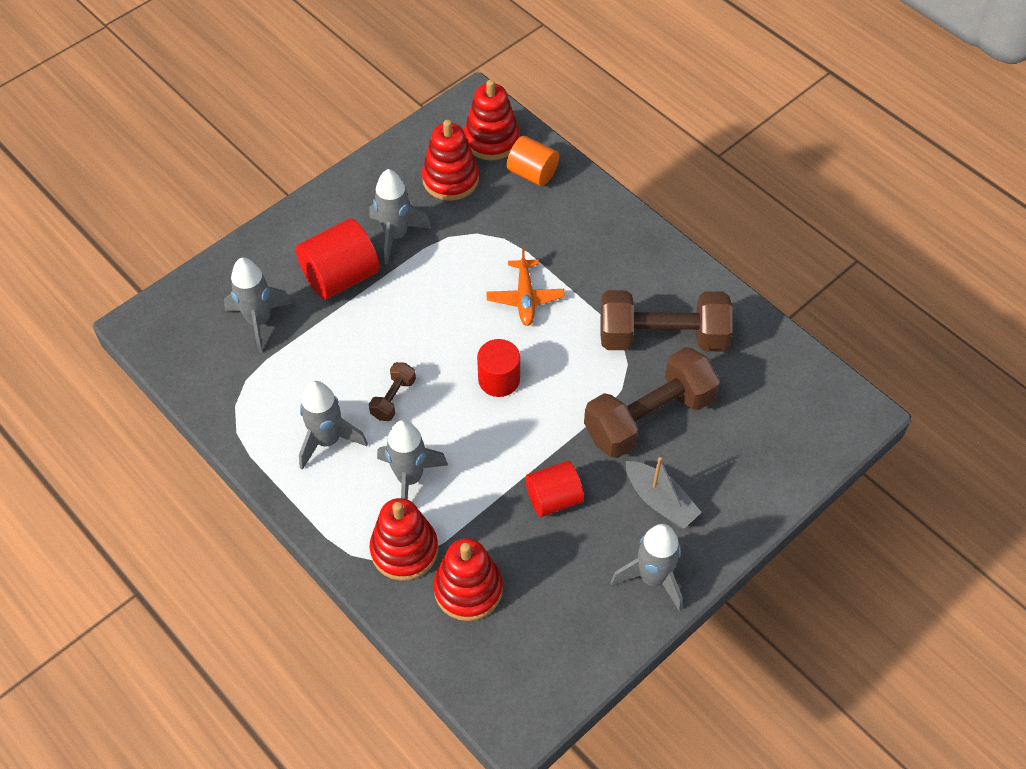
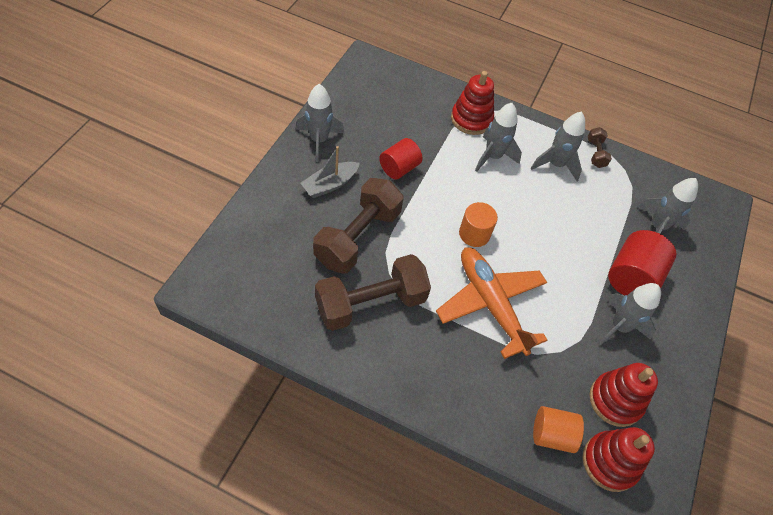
camera: 150 degrees right, 0 degrees up
(393, 398) = (534, 201): brown dumbbell -> brown dumbbell (595, 153)
(468, 589) = (424, 109): red stacking toy -> none
(499, 379) = (474, 234): red cylinder -> orange cylinder
(525, 298) = (490, 304): orange plane -> orange plane, size x1.82
(660, 501) = (330, 184): grey boat -> grey boat turned 60 degrees counterclockwise

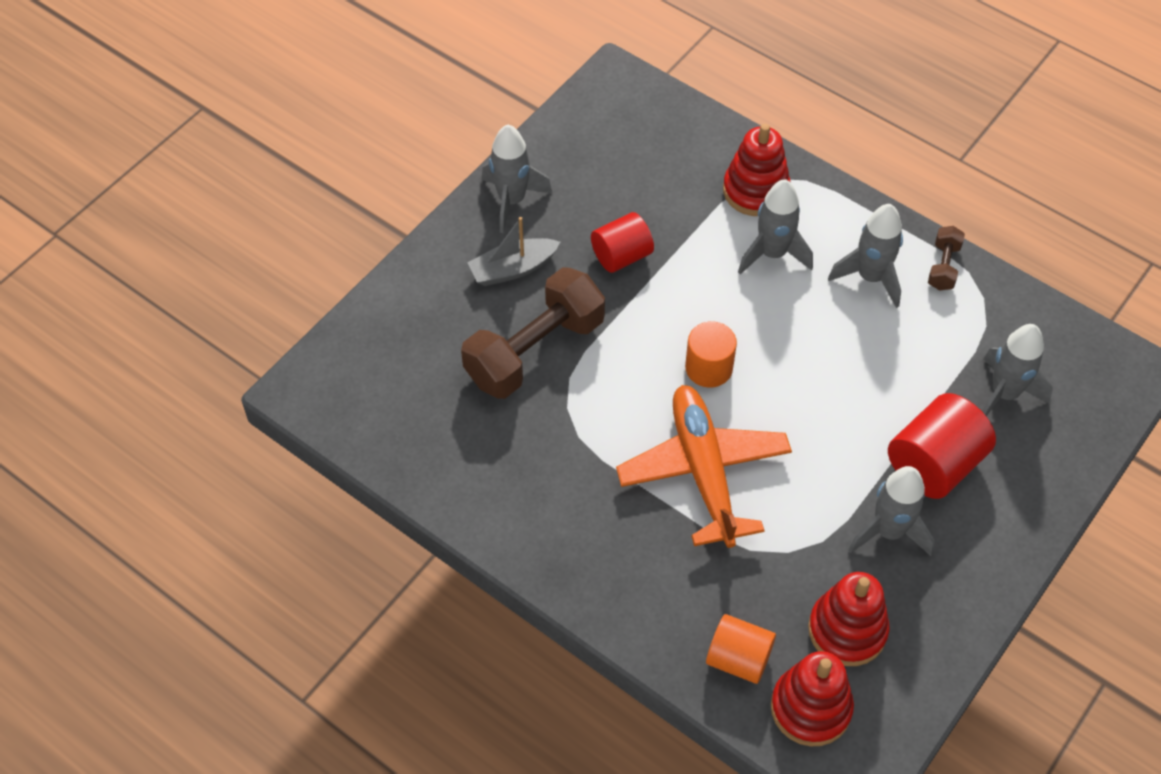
camera: 20 degrees right, 0 degrees up
(371, 303) = (530, 446): brown dumbbell -> none

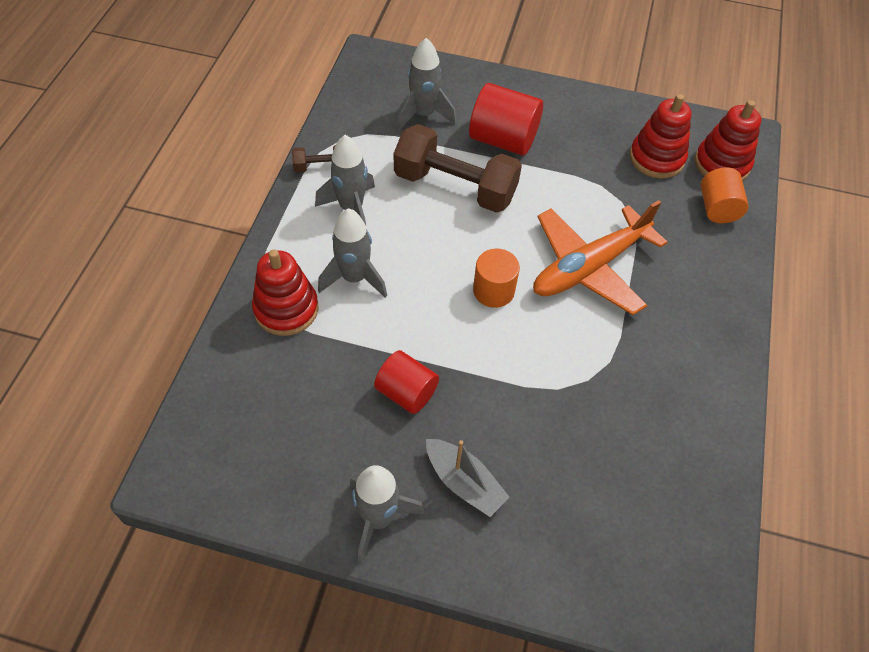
camera: 115 degrees left, 0 degrees up
(535, 351) = (545, 427): brown dumbbell -> brown dumbbell (455, 187)
(889, 531) = (570, 152): grey rocket -> none

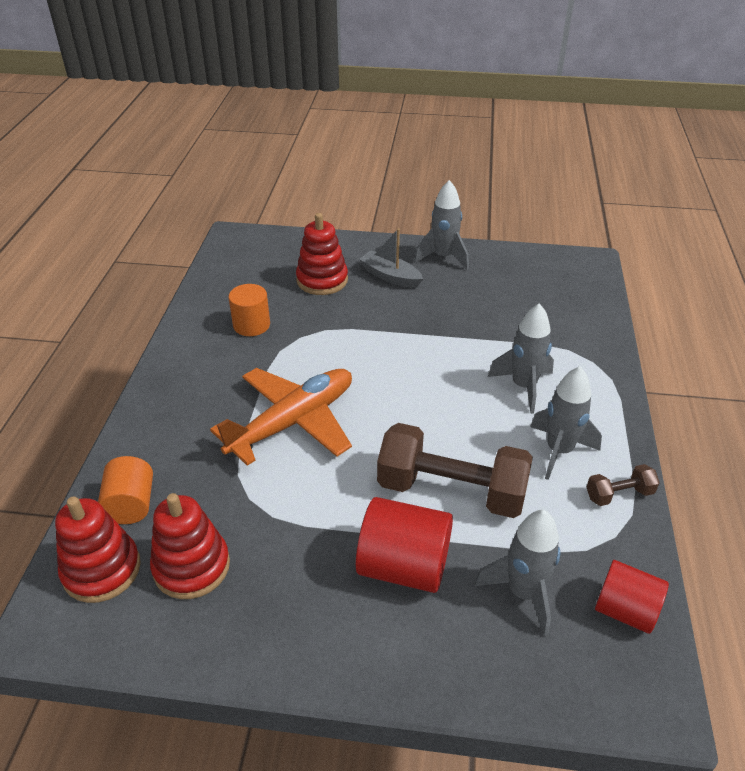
camera: 175 degrees right, 15 degrees down
(286, 309) = (571, 357): red stacking toy -> red stacking toy (322, 280)
(406, 392) = (446, 316): red cylinder -> red cylinder (625, 610)
(493, 290) = (388, 391): orange cylinder -> orange cylinder (251, 325)

